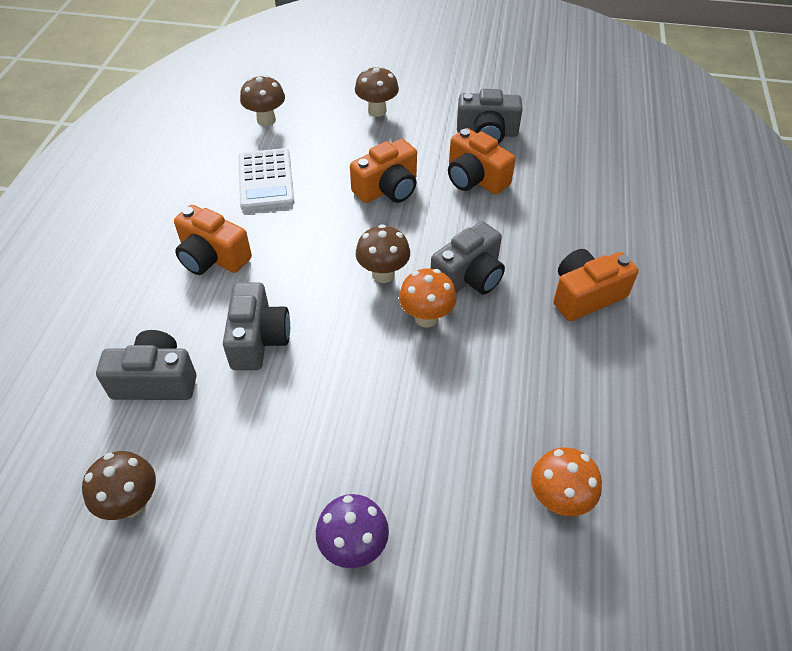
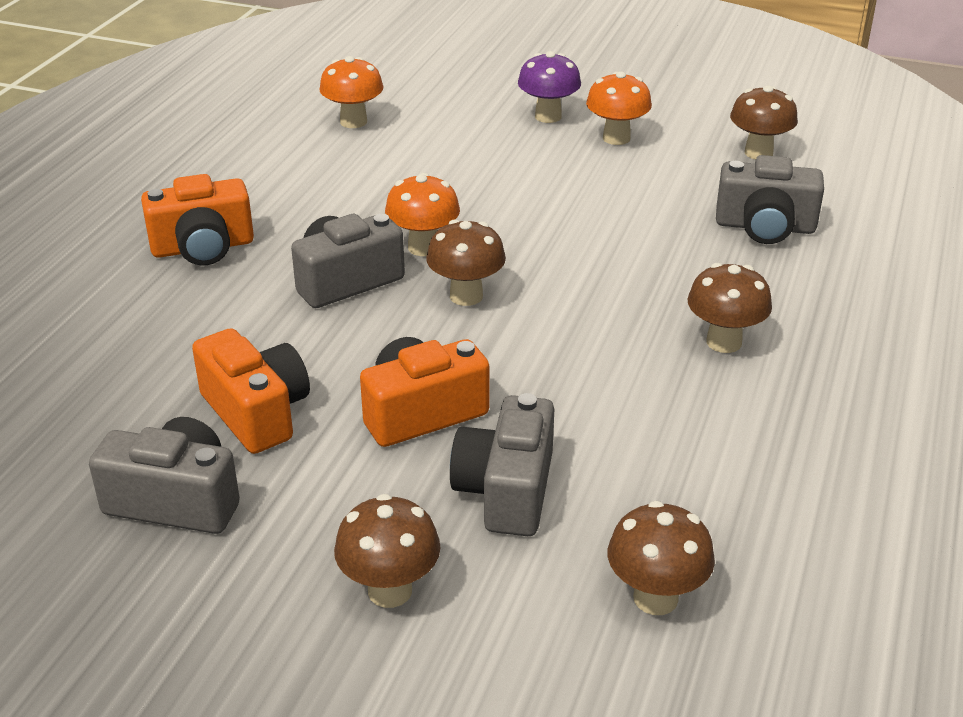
camera: 170 degrees left, 15 degrees down
(212, 257) = (724, 342): orange camera -> brown mushroom
(258, 339) = (644, 249): grey camera -> grey camera (506, 490)
(266, 180) = (647, 454): white calculator -> none
(278, 510) = (616, 138): none -> orange mushroom

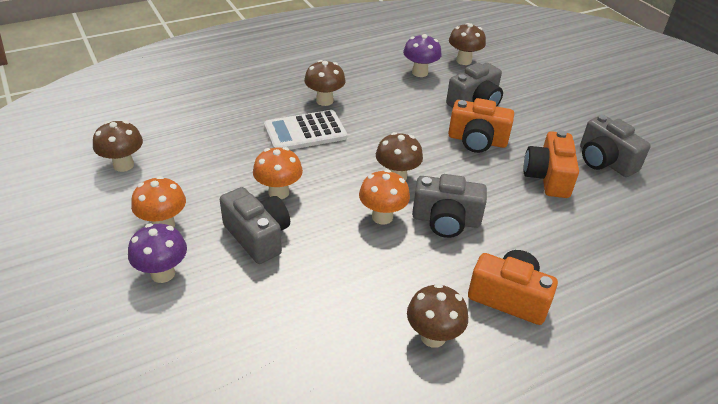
camera: 140 degrees left, 5 degrees up
(353, 122) = (289, 370): orange mushroom -> orange mushroom (278, 192)
(390, 591) = (544, 99): brown mushroom -> brown mushroom (433, 337)
(663, 285) = (305, 132): none -> white calculator
(685, 499) = (420, 72): none -> purple mushroom
(765, 227) = (212, 129): grey camera -> grey camera (258, 236)

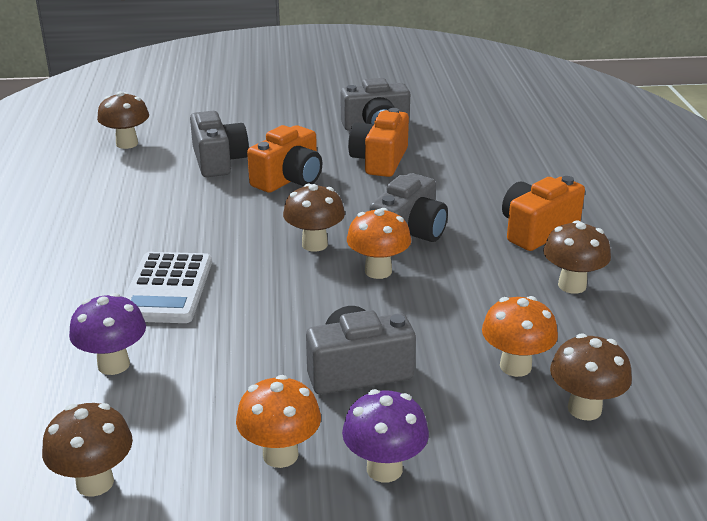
camera: 65 degrees left, 10 degrees down
(278, 192) = (281, 337): orange mushroom -> orange mushroom (515, 366)
(324, 101) = (109, 258): brown mushroom -> brown mushroom (584, 409)
(420, 72) = (120, 177): purple mushroom -> purple mushroom (113, 365)
(548, 177) = (379, 160): orange camera -> orange camera turned 75 degrees clockwise

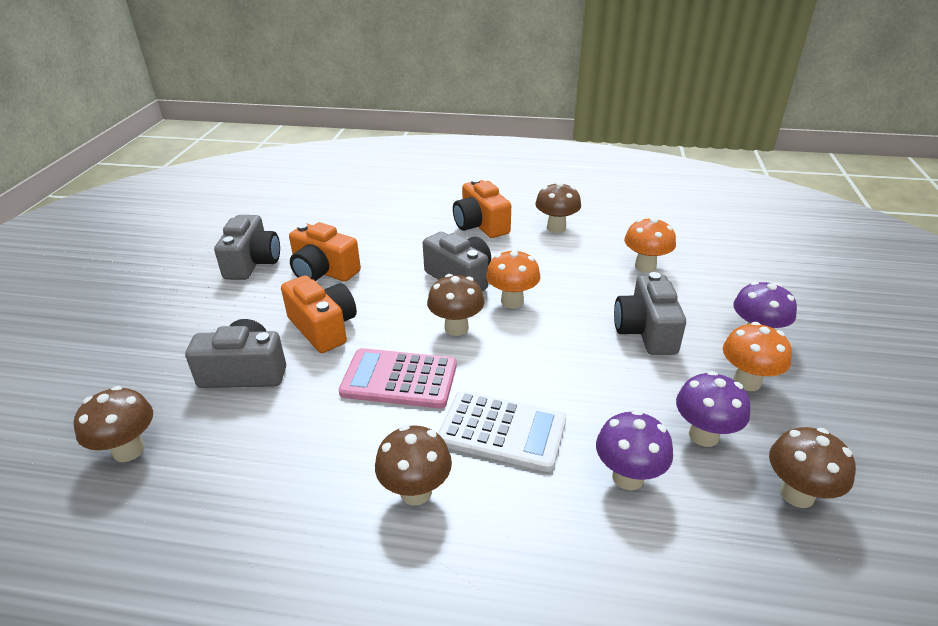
camera: 75 degrees left, 5 degrees up
(178, 415) = (703, 435): none -> purple mushroom
(226, 227) = (399, 379): none -> pink calculator
(584, 409) = (689, 252): brown mushroom -> brown mushroom (416, 492)

